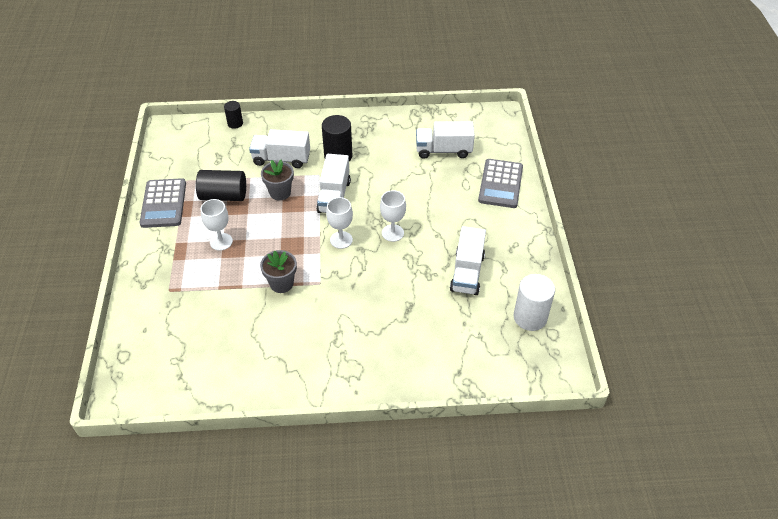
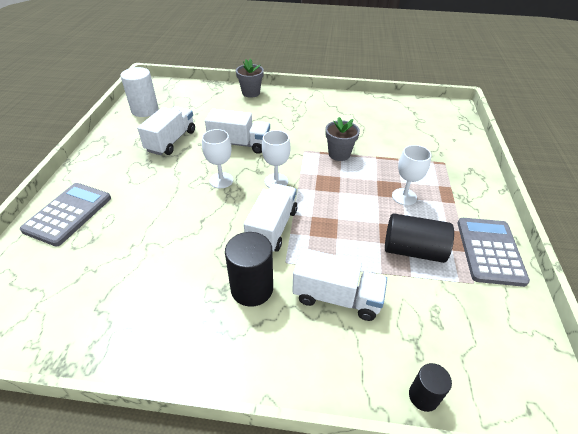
camera: 170 degrees left, 5 degrees down
(280, 192) = (339, 243): grey flower pot -> grey flower pot (251, 93)
(443, 150) = (99, 273): white truck -> white truck (239, 144)

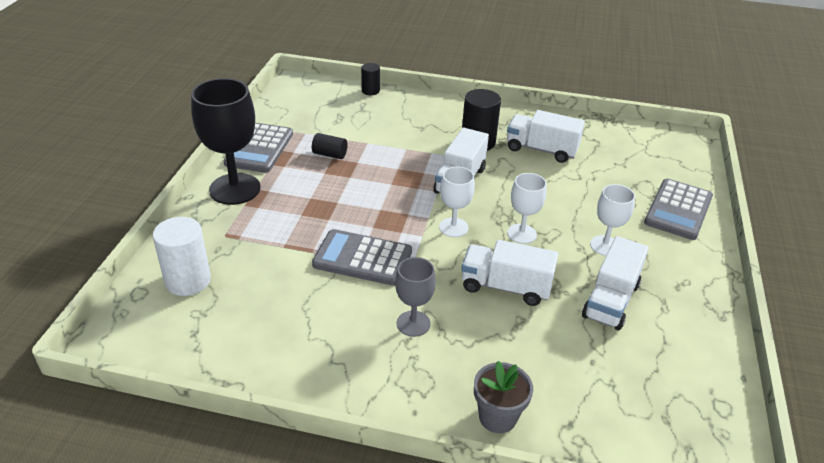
camera: 175 degrees left, 5 degrees down
(145, 110) = (691, 377): white cylinder -> white cylinder (188, 280)
(296, 123) = (413, 323): none -> grey goblet
(336, 297) = (410, 132): white truck -> white truck (541, 150)
(339, 154) = (362, 258): grey flower pot -> grey calculator
(404, 197) = (307, 199): white goblet -> white goblet (605, 246)
(413, 250) = (330, 154): black cylinder -> black cylinder, size x0.57
(471, 201) = (235, 189): none -> black goblet

